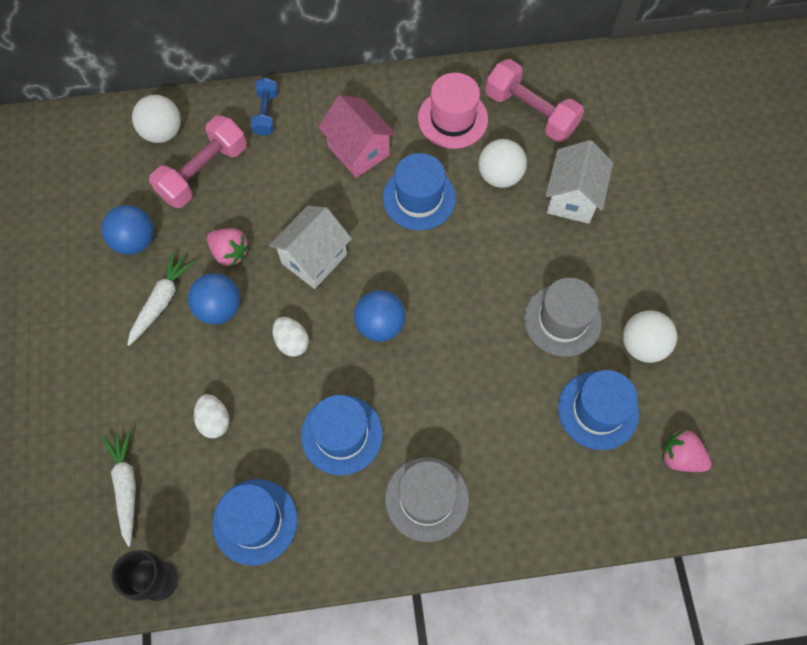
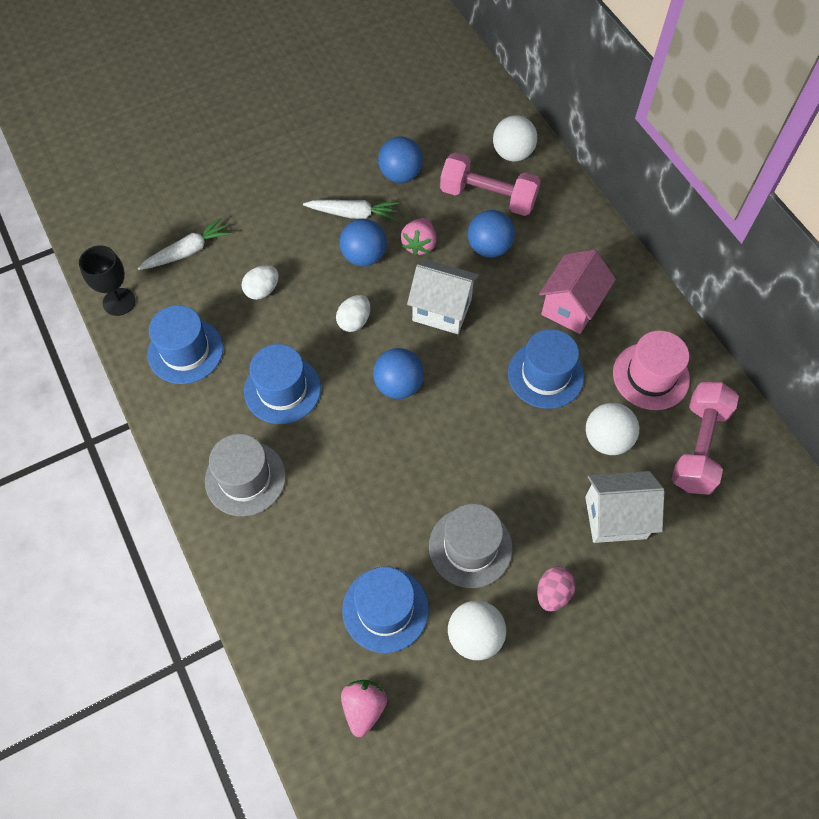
camera: 70 degrees right, 5 degrees down
(263, 193) = (489, 248): none -> blue ball
(266, 113) = (572, 221): blue dumbbell -> none
(623, 271) = (553, 593): none -> pink egg

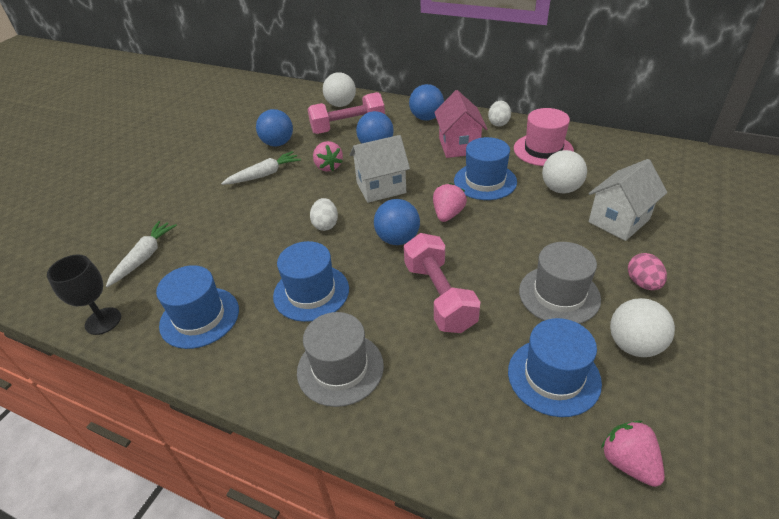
camera: 35 degrees left, 20 degrees down
(262, 290) = (233, 246): white egg -> white egg (498, 123)
(364, 256) = (295, 190): blue ball -> blue ball (426, 118)
(469, 389) = (448, 214): none -> pink strawberry
(698, 446) = (611, 163): pink dumbbell -> pink dumbbell (439, 296)

